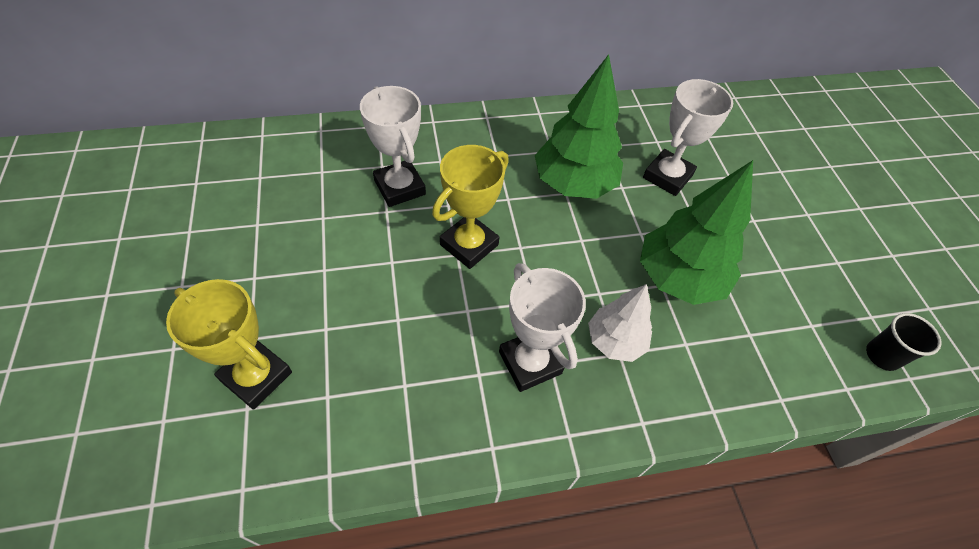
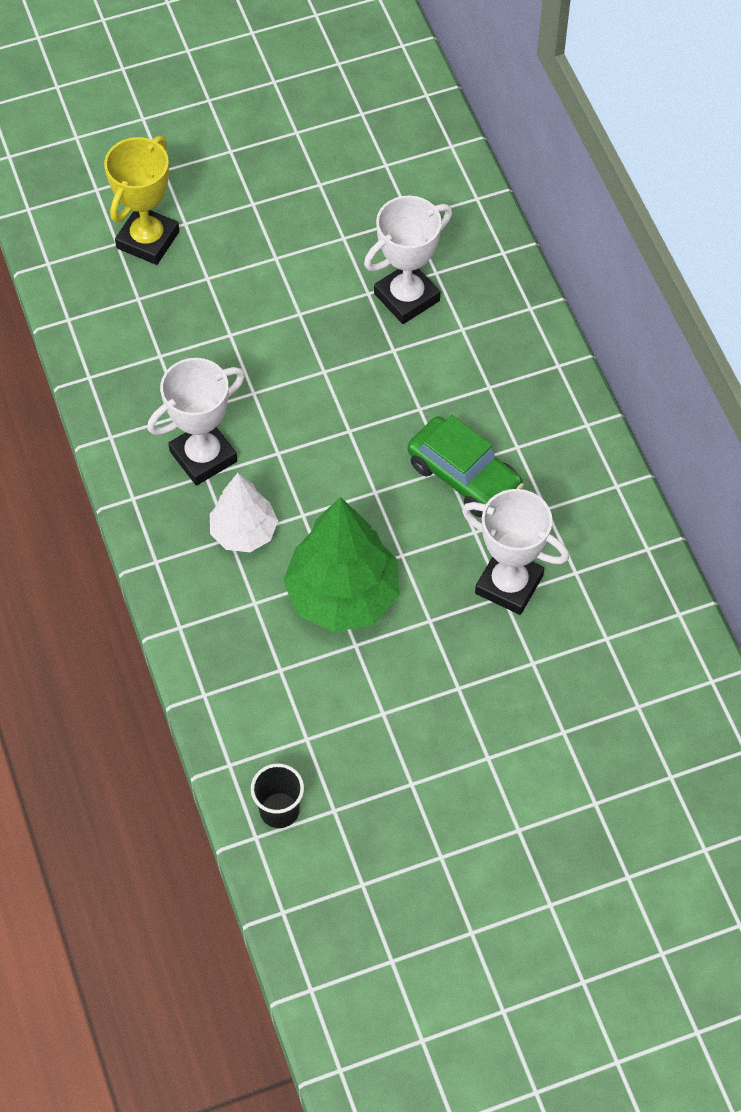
camera: 85 degrees right, 5 degrees up
(469, 245) = (339, 380): yellow trophy -> none
(574, 184) = (464, 476): green tree -> green car

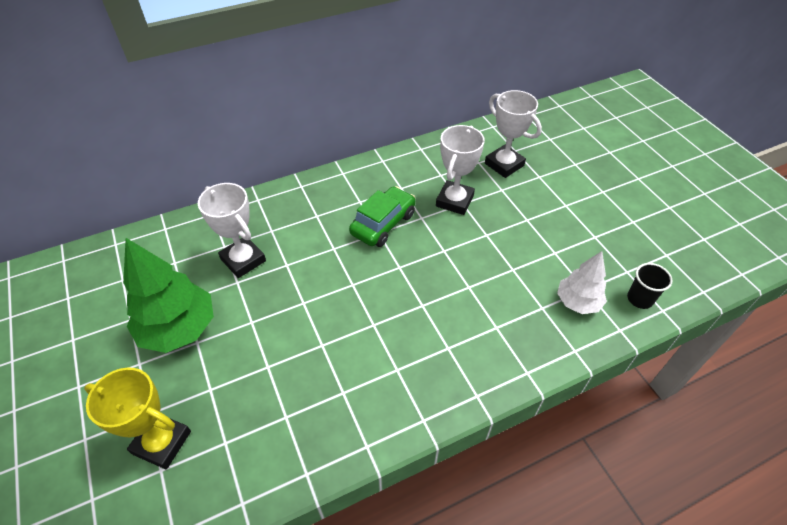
camera: 95 degrees left, 10 degrees down
(203, 456) = (380, 373): white trophy -> white trophy (504, 164)
(244, 532) = (442, 339): white tree -> white tree (577, 302)
(343, 596) = (480, 278): green tree -> green tree (179, 329)

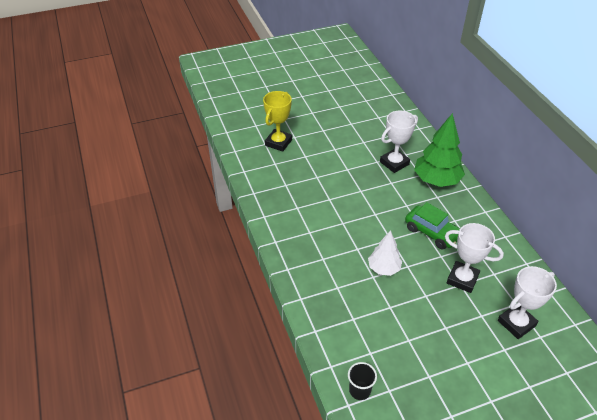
camera: 95 degrees right, 5 degrees down
(179, 329) = (344, 141): green tree -> green tree (436, 180)
(577, 302) = (357, 343): white tree -> white tree (384, 268)

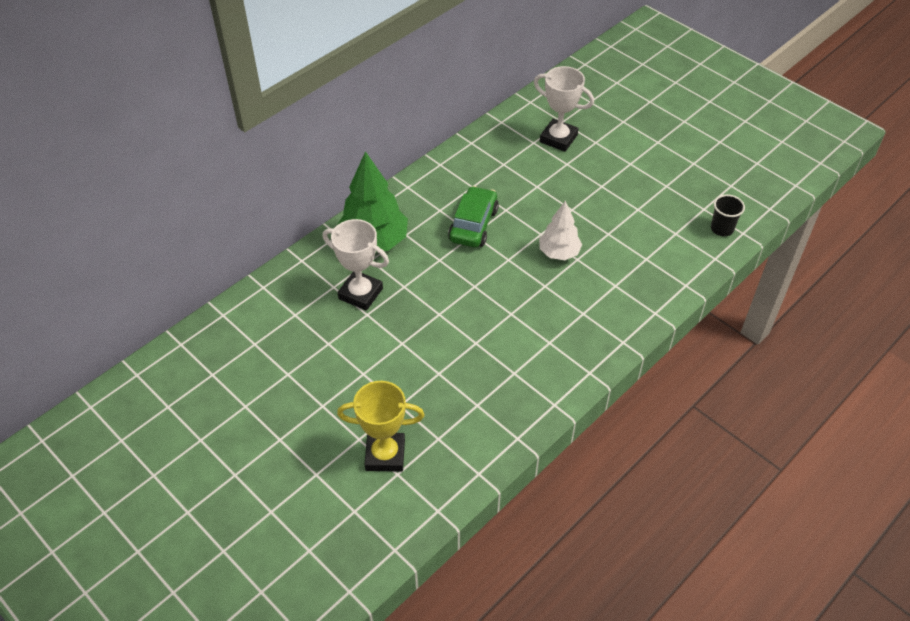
camera: 115 degrees left, 5 degrees up
(462, 279) = (529, 186): white trophy -> none

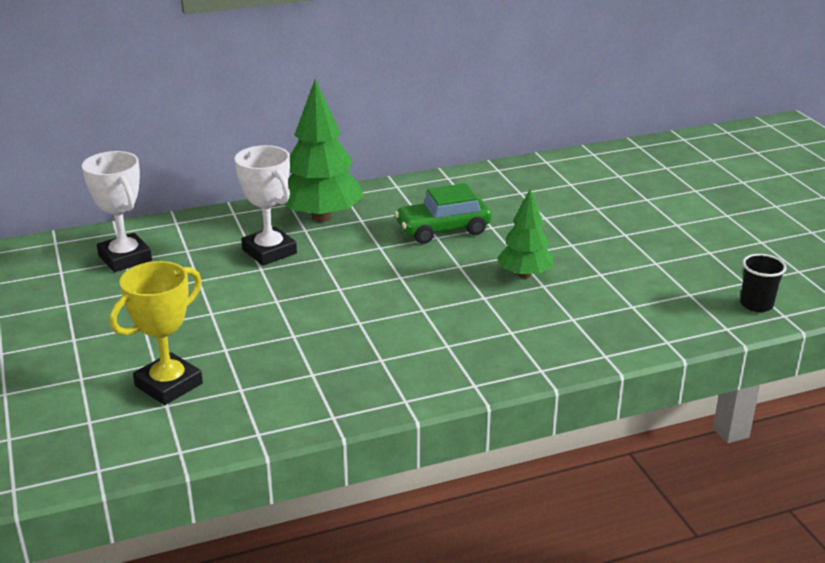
camera: 25 degrees right, 20 degrees down
(385, 455) = (168, 385): yellow trophy -> yellow trophy turned 75 degrees counterclockwise
(473, 225) = (443, 230): green car -> green car turned 150 degrees counterclockwise
(558, 138) = (602, 187): white trophy -> white trophy (125, 258)
(559, 253) = (524, 275): white tree -> green tree

